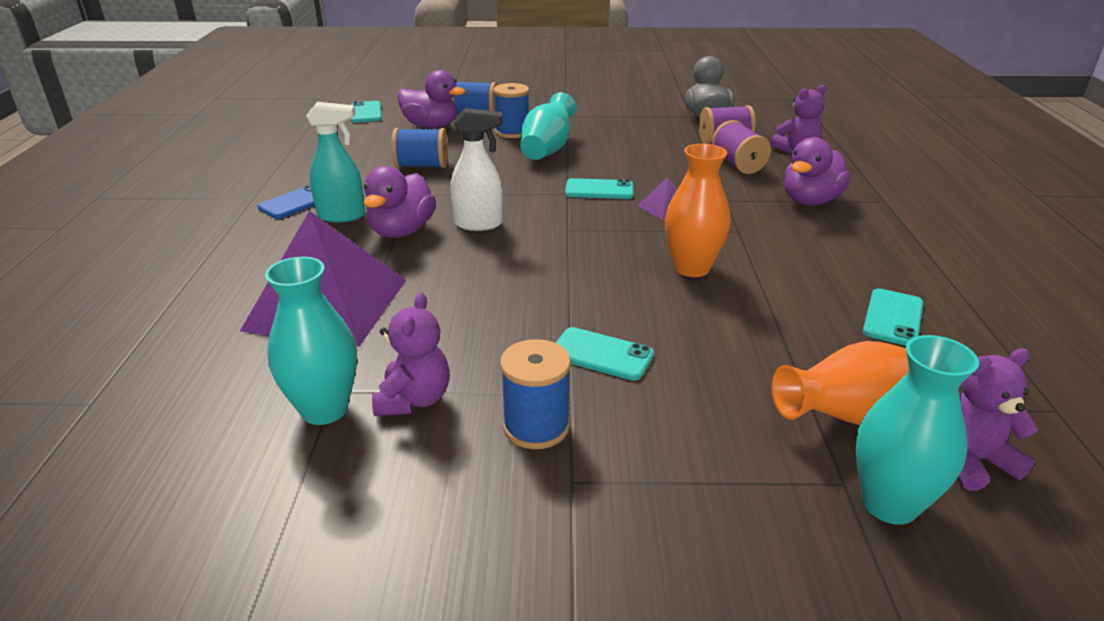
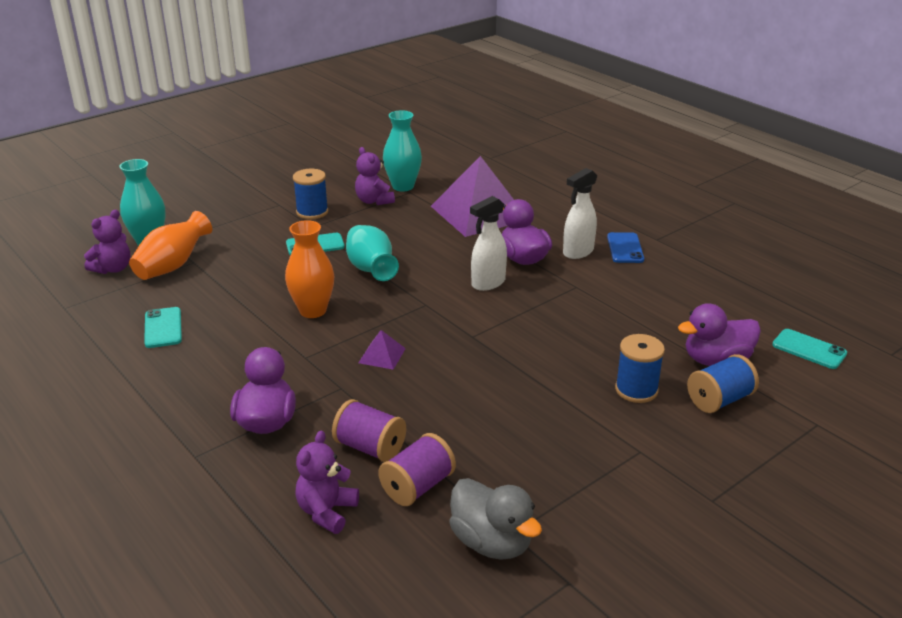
camera: 140 degrees right, 0 degrees up
(342, 216) = (577, 252): turquoise spray bottle -> white spray bottle
(422, 166) = (621, 311): blue spool -> none
(547, 149) = (566, 381): turquoise vase -> turquoise vase (371, 270)
(599, 190) = (453, 351): turquoise phone -> none

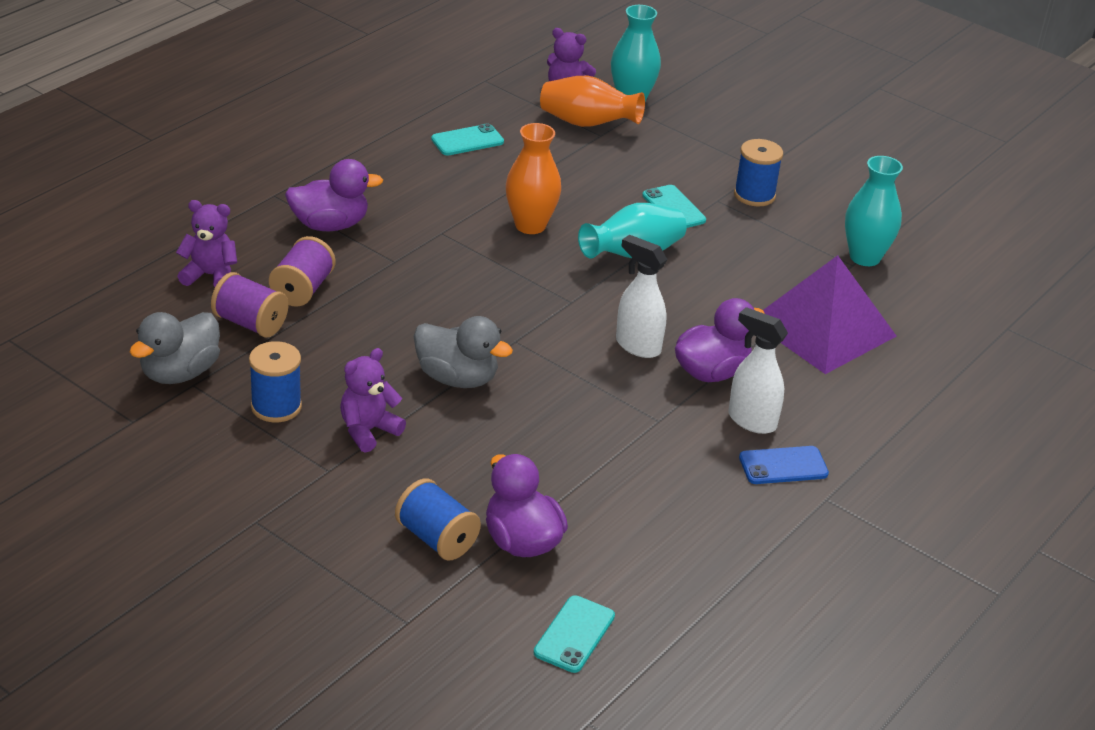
camera: 75 degrees right, 5 degrees up
(374, 201) = (809, 238): purple teddy bear -> purple teddy bear (368, 431)
(382, 355) = (458, 281): purple pyramid -> none
(518, 370) = (457, 378): none -> grey duck
(636, 390) = (441, 470): blue spool -> blue spool (276, 406)

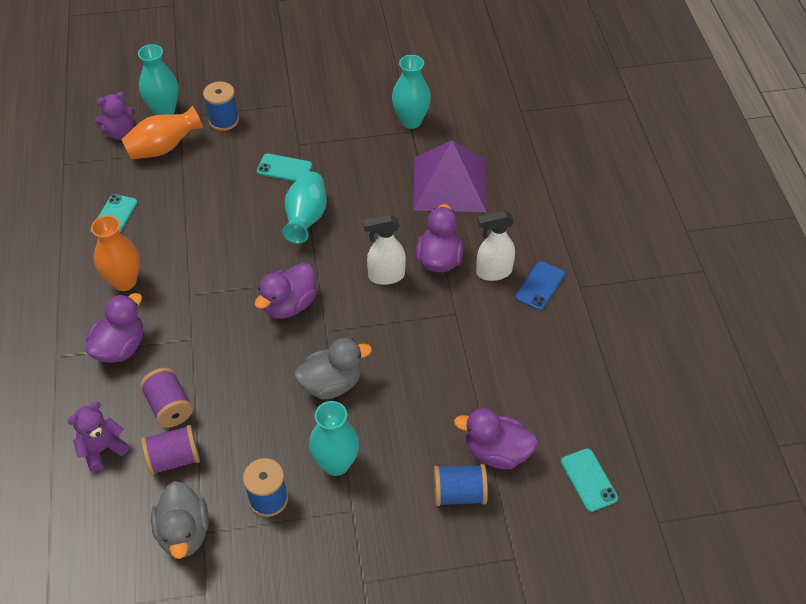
camera: 45 degrees left, 15 degrees up
(368, 431) = (336, 463): purple teddy bear -> turquoise vase
(513, 300) = (289, 305): none -> purple duck
(530, 225) = (229, 246): orange vase -> orange vase (124, 281)
(754, 195) = (311, 125): blue spool -> blue spool (223, 120)

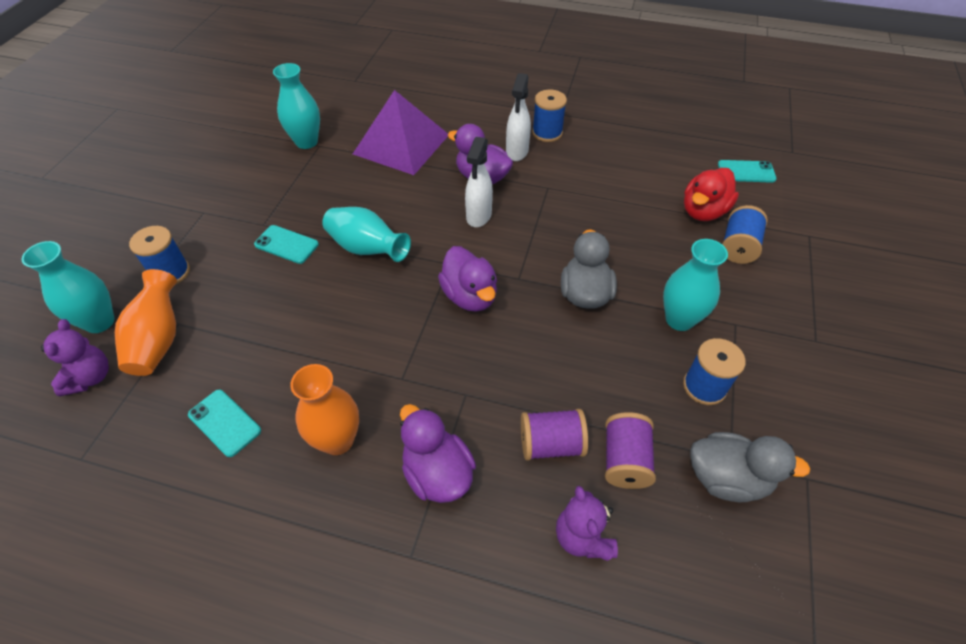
camera: 65 degrees left, 0 degrees up
(284, 168) = (286, 244): turquoise phone -> turquoise phone turned 75 degrees clockwise
(496, 452) = (703, 211): purple duck -> red duck
(540, 286) = (547, 133): blue phone -> blue spool

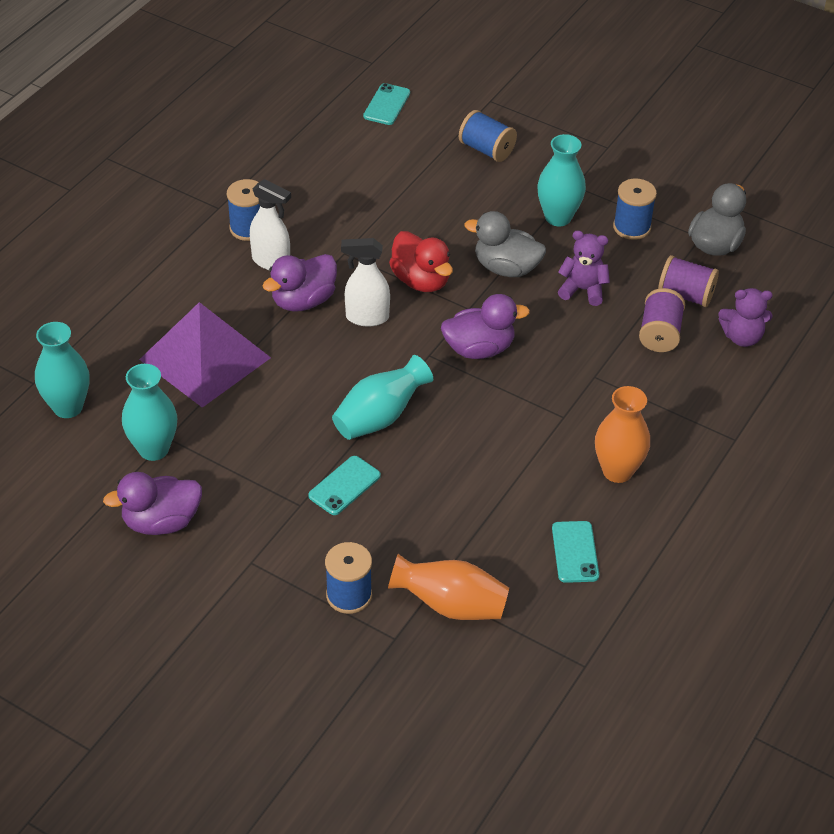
camera: 75 degrees left, 5 degrees down
(90, 377) = (484, 664): purple teddy bear -> purple teddy bear (583, 290)
(99, 322) = (405, 661): turquoise vase -> turquoise vase (68, 407)
(224, 423) = (575, 552): turquoise phone -> turquoise phone turned 60 degrees counterclockwise
(437, 473) = (667, 410): purple duck -> purple duck (161, 522)
(478, 216) = (366, 317): white spray bottle -> white spray bottle turned 150 degrees clockwise
(703, 211) = (430, 154): red duck -> red duck (421, 280)

